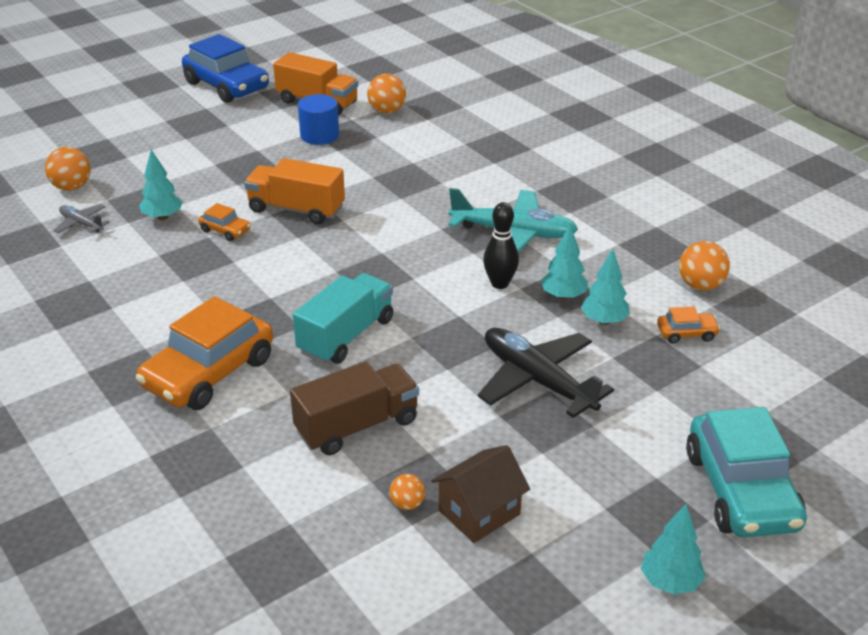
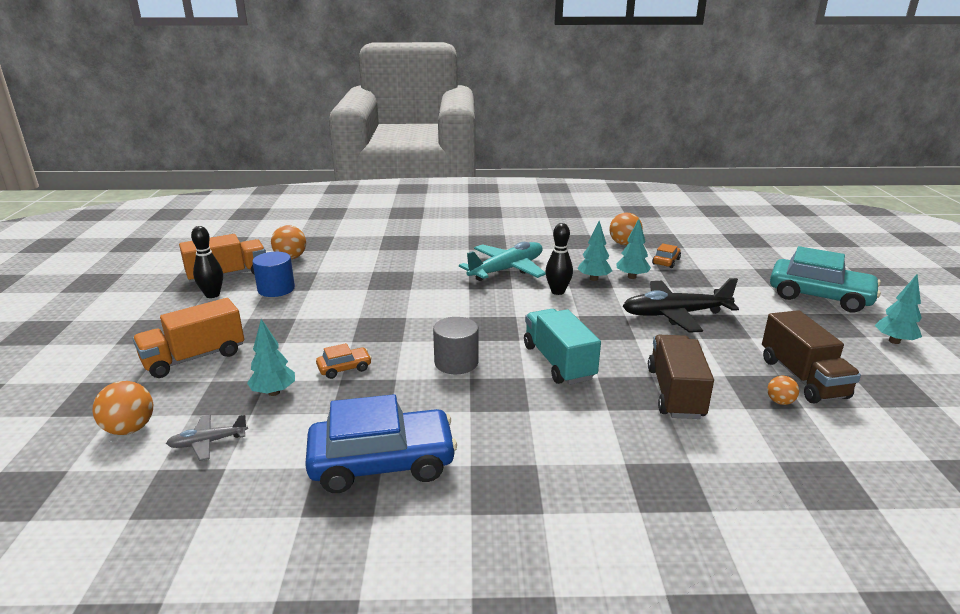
camera: 55 degrees left, 10 degrees down
(209, 373) = (545, 440): orange car -> none
(227, 86) = (122, 300): blue car -> blue car (382, 463)
(276, 115) = (212, 295): none -> black bowling pin
(288, 280) = (456, 362): none -> grey cylinder
(296, 209) = (363, 329): orange truck -> orange truck (194, 358)
(479, 512) = (802, 378): brown house -> brown truck

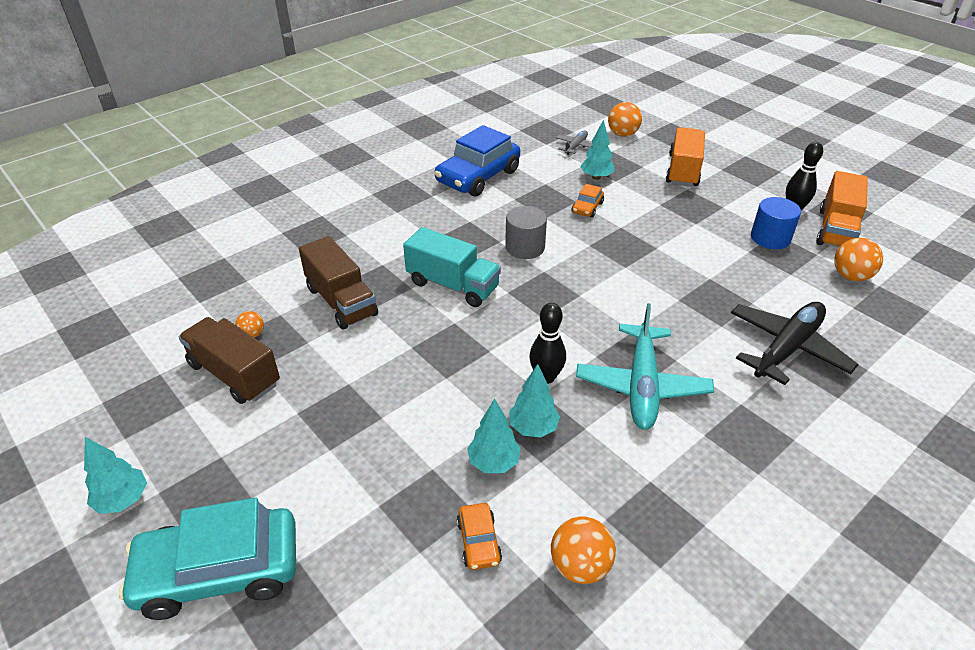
camera: 140 degrees right, 15 degrees up
(674, 314) = (395, 408): black plane -> black plane (787, 348)

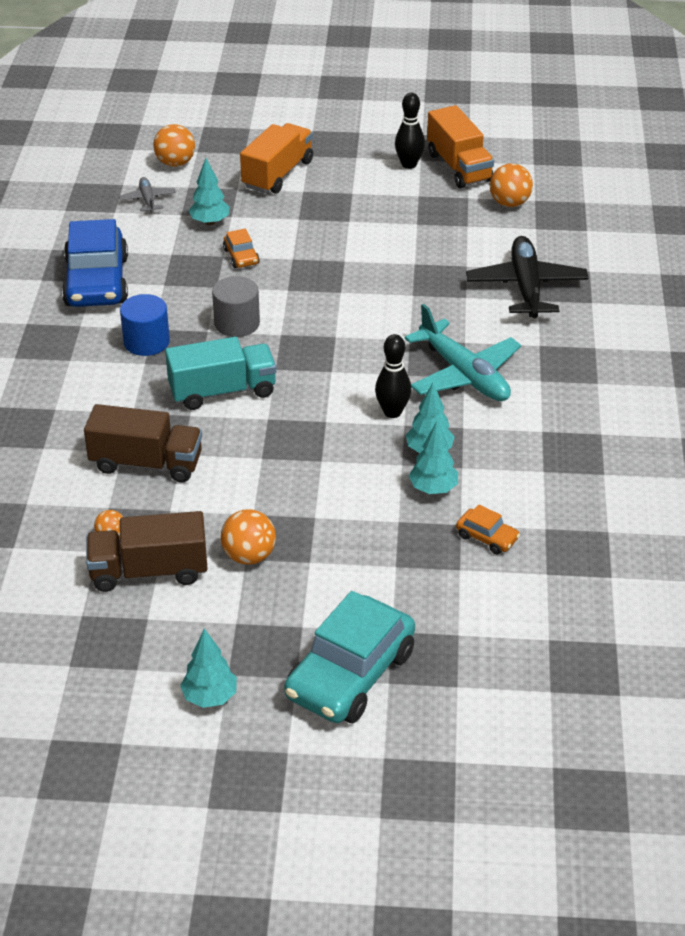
camera: 45 degrees left, 0 degrees up
(580, 566) = (560, 505): orange ball -> orange ball (249, 556)
(683, 170) = (278, 174): orange truck -> orange truck turned 60 degrees clockwise
(770, 238) = (420, 202): blue cylinder -> blue cylinder (146, 342)

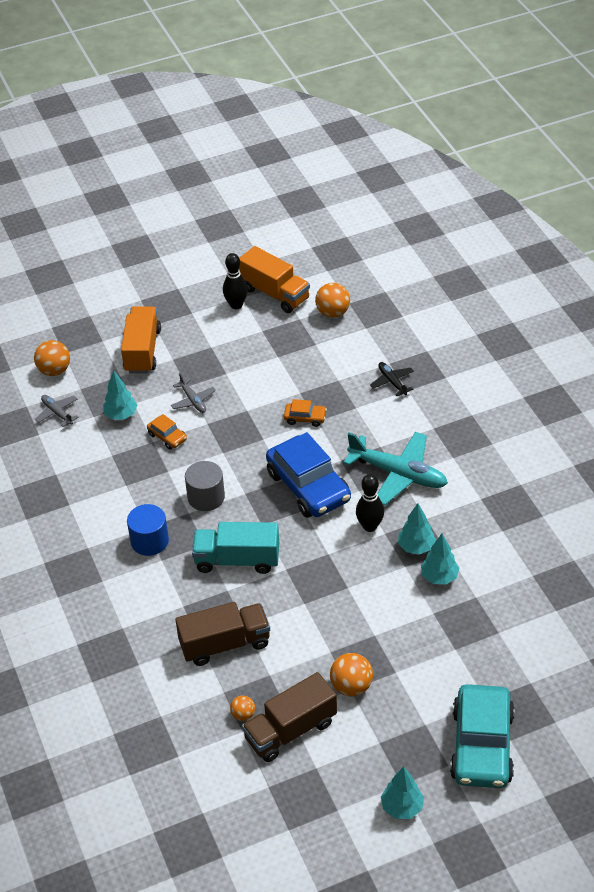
camera: 25 degrees left, 5 degrees up
(96, 282) = (72, 503): blue car -> blue car (308, 486)
(222, 391) = (237, 560): turquoise truck -> turquoise truck turned 135 degrees counterclockwise
(294, 234) = (193, 400): none -> grey plane
(487, 537) = (500, 599): orange car -> orange car (305, 418)
(526, 286) = (392, 382): black plane -> black plane, size x0.50

